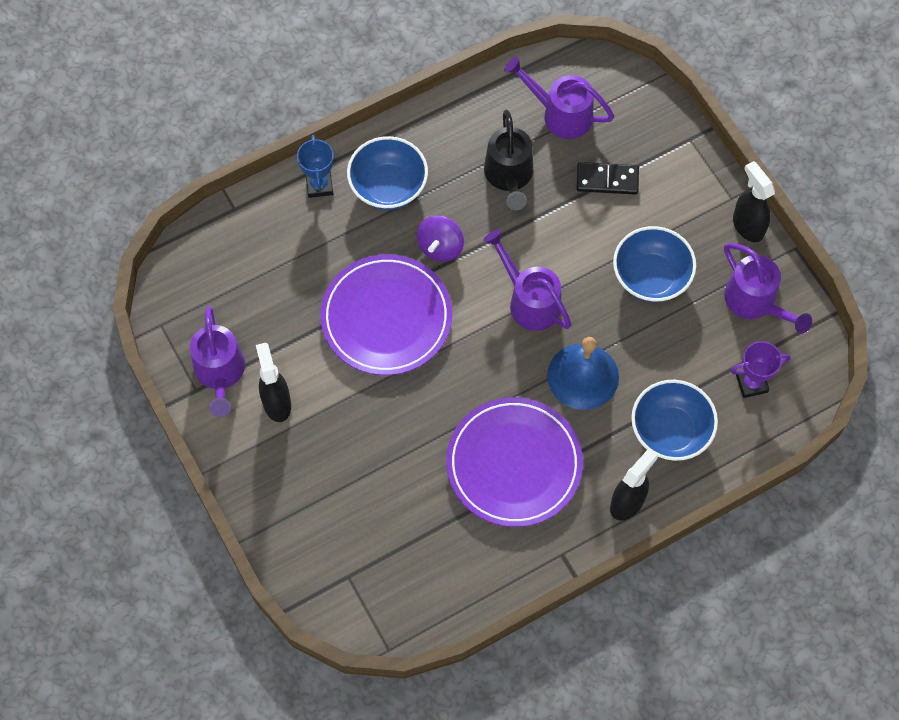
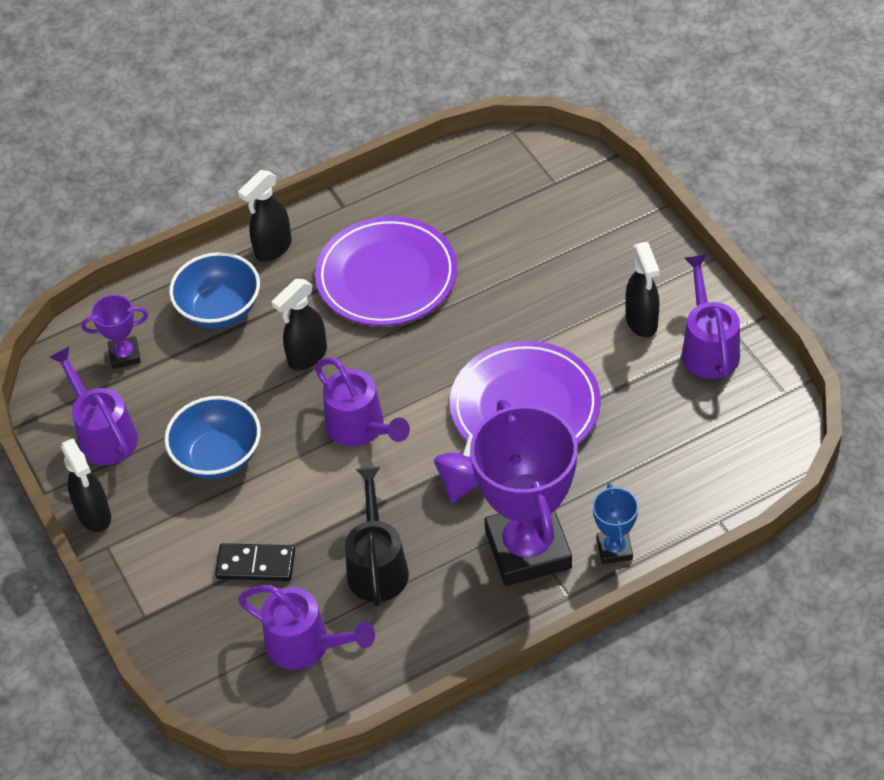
camera: 175 degrees left, 15 degrees down
(388, 187) = (528, 549): blue bowl -> purple trophy
(583, 376) = (307, 357): blue bell -> black spray bottle

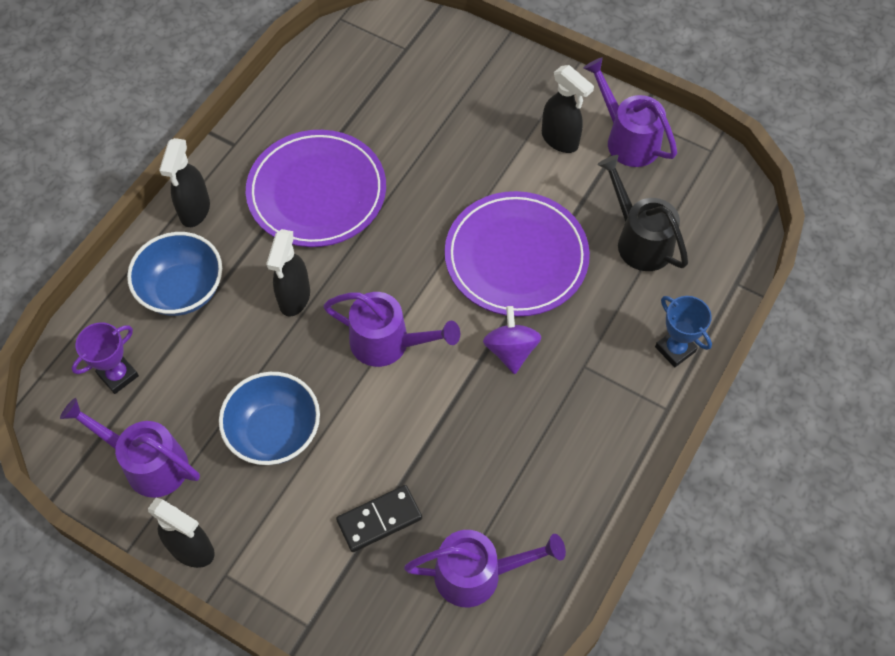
camera: 35 degrees left, 10 degrees up
(377, 565) = (489, 464): black watering can -> black watering can (639, 239)
(528, 549) = (606, 384): purple trophy -> none

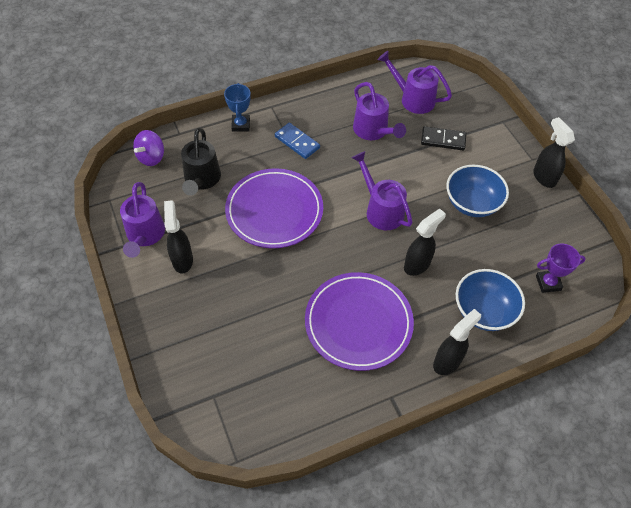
camera: 145 degrees left, 5 degrees down
(147, 463) = (550, 227): purple watering can -> purple watering can (373, 131)
(511, 350) = (320, 170): purple spinning top -> purple spinning top (151, 157)
(577, 373) = (297, 142): none -> blue domino

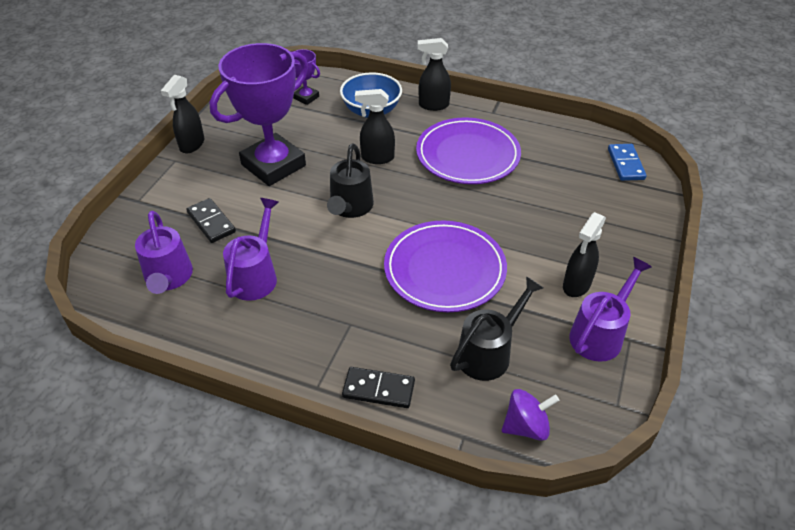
camera: 135 degrees left, 10 degrees down
(241, 125) = (378, 389): blue trophy -> black domino
(297, 142) = (343, 320): blue domino -> blue domino (626, 164)
(381, 209) = (350, 208): purple watering can -> black watering can
(472, 203) = (273, 165): blue bowl -> purple trophy

